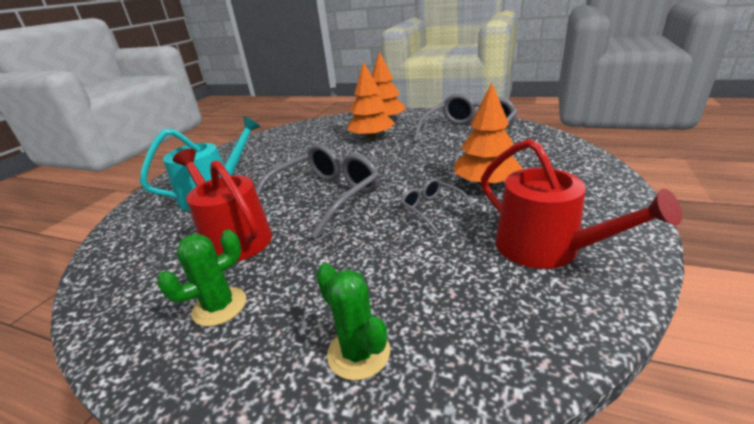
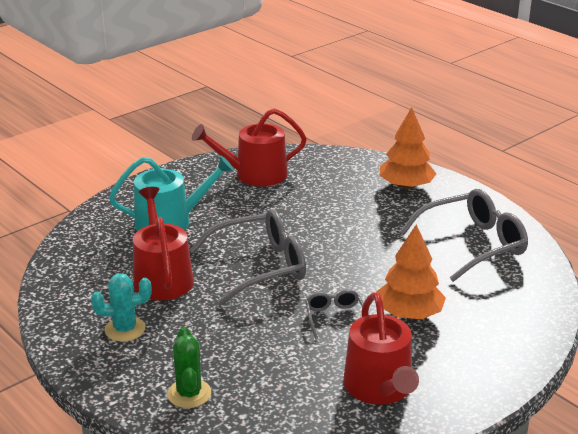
camera: 25 degrees right, 0 degrees up
(219, 306) = (125, 329): green cactus -> turquoise cactus
(268, 146) = (254, 174): none -> red watering can
(371, 138) = (366, 207): orange tree -> none

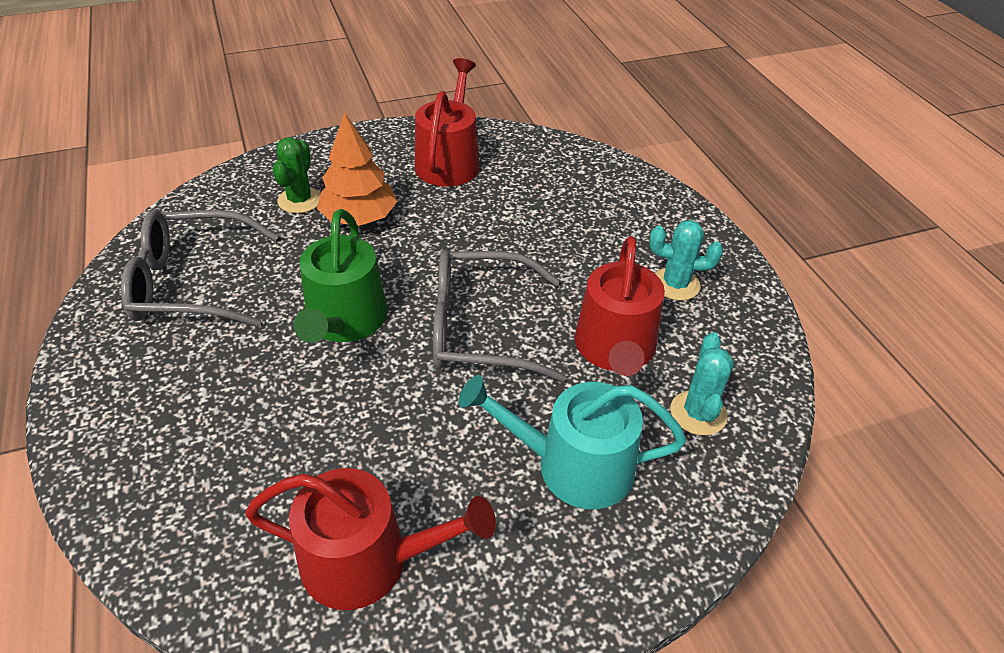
camera: 160 degrees left, 15 degrees up
(100, 258) = (698, 413): none -> turquoise cactus
(189, 394) = (623, 199): green cactus -> green cactus (300, 200)
(335, 317) = (438, 235): grey glasses -> none
(351, 249) = (344, 321): none -> green watering can
(406, 186) = (147, 428): orange tree -> none

